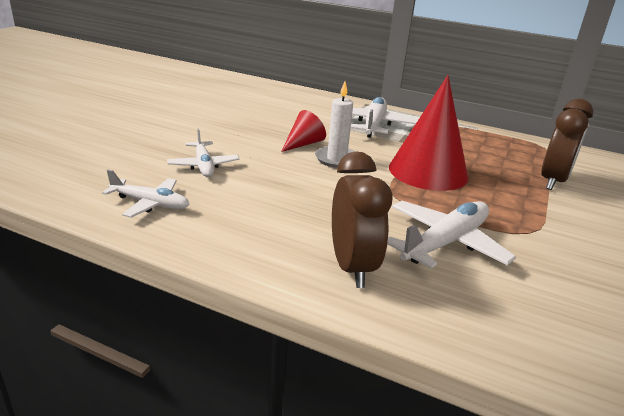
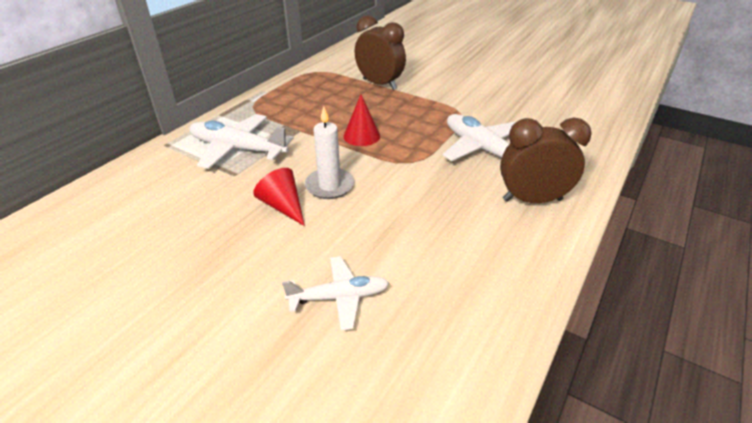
camera: 80 degrees left, 10 degrees up
(150, 203) = (447, 345): white plane -> none
(428, 172) = (361, 136): red cone -> red cone, size x0.50

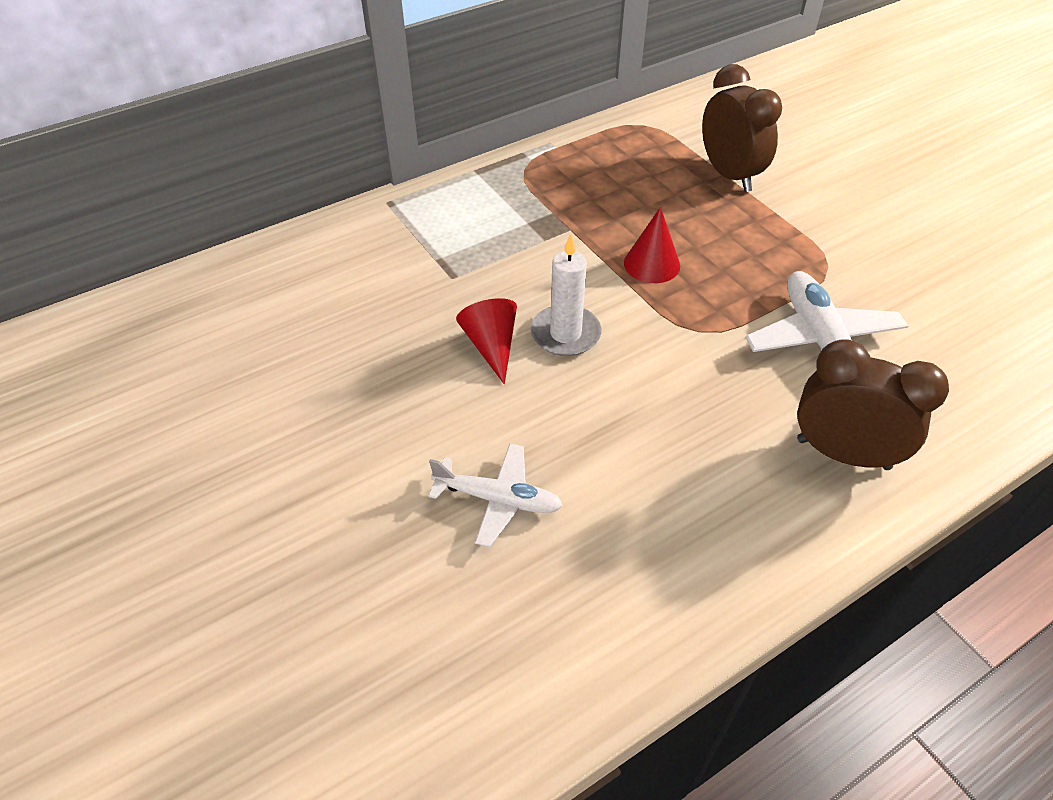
camera: 25 degrees right, 10 degrees up
(238, 149) = (474, 237): white plane -> none

